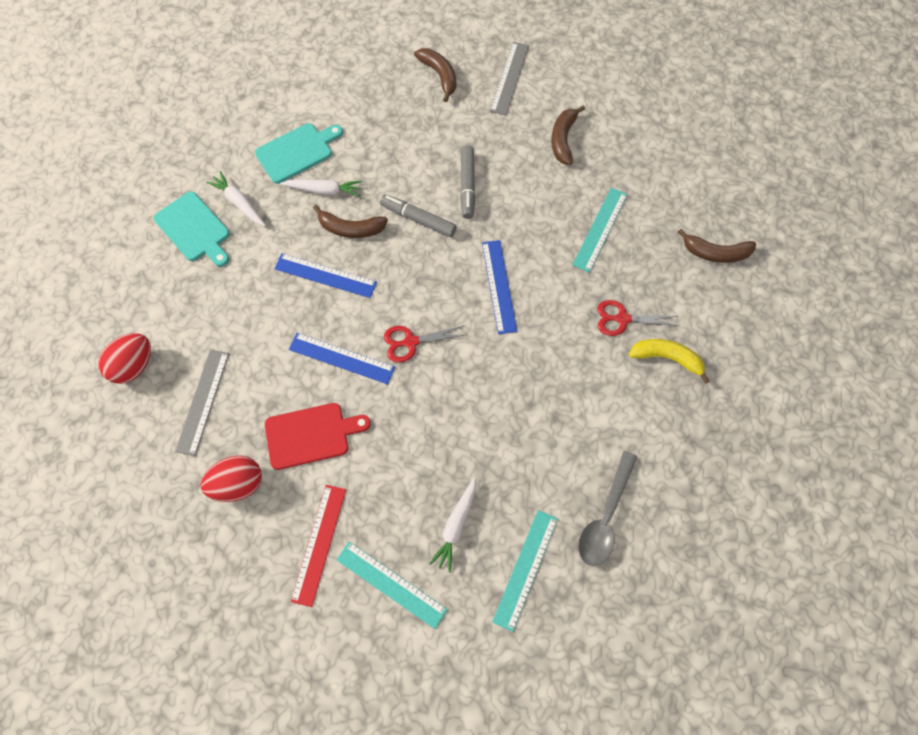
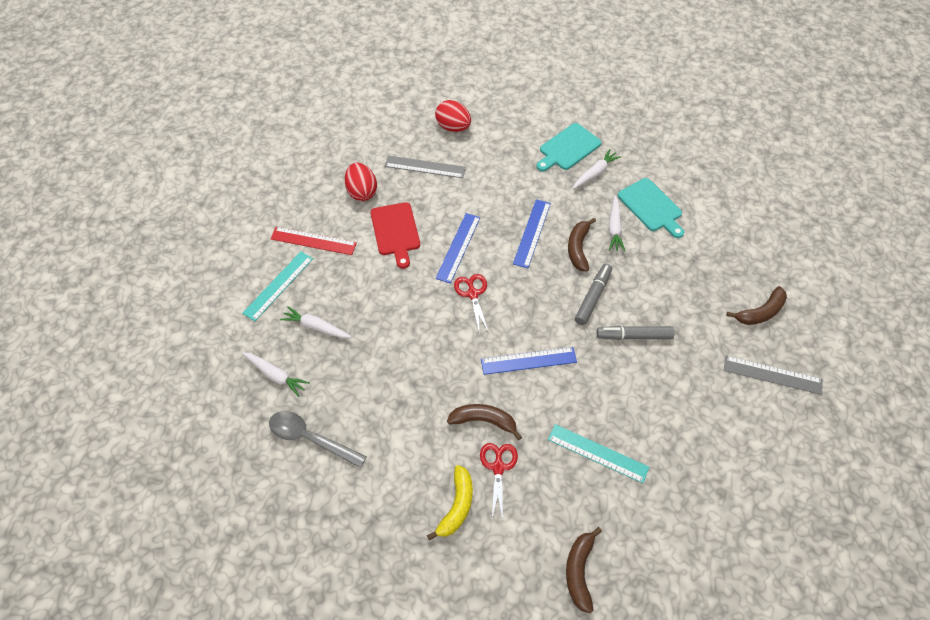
camera: 90 degrees right, 10 degrees down
(525, 569) = (276, 375): turquoise ruler -> white carrot
(563, 139) = (703, 423): brown banana -> brown banana (484, 421)

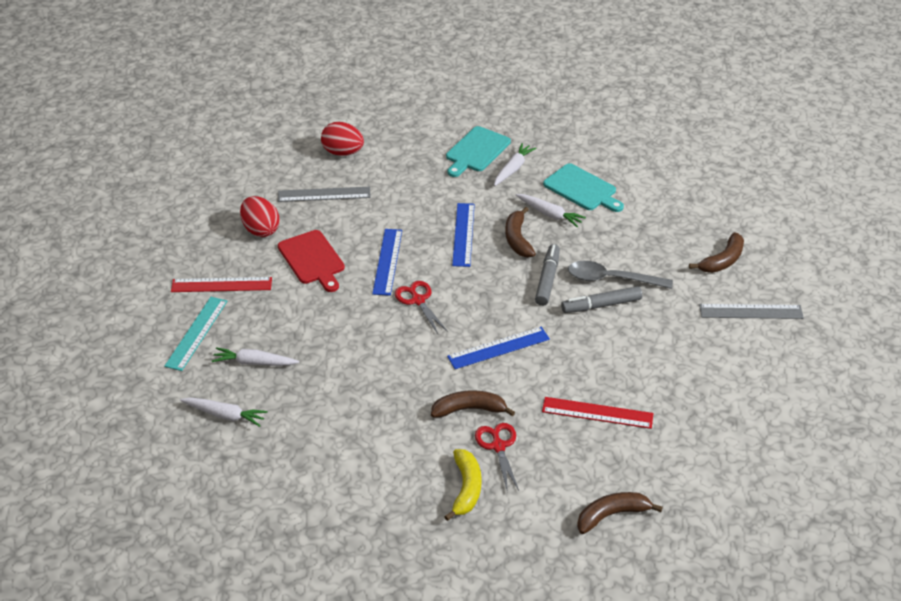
camera: 15 degrees left, 15 degrees down
(310, 438) = (285, 463): grey spoon -> grey spoon (611, 279)
(579, 571) = (612, 515): brown banana -> brown banana turned 75 degrees clockwise
(597, 453) = (597, 413): turquoise ruler -> red ruler
(614, 228) = (549, 214): white carrot -> white carrot turned 45 degrees counterclockwise

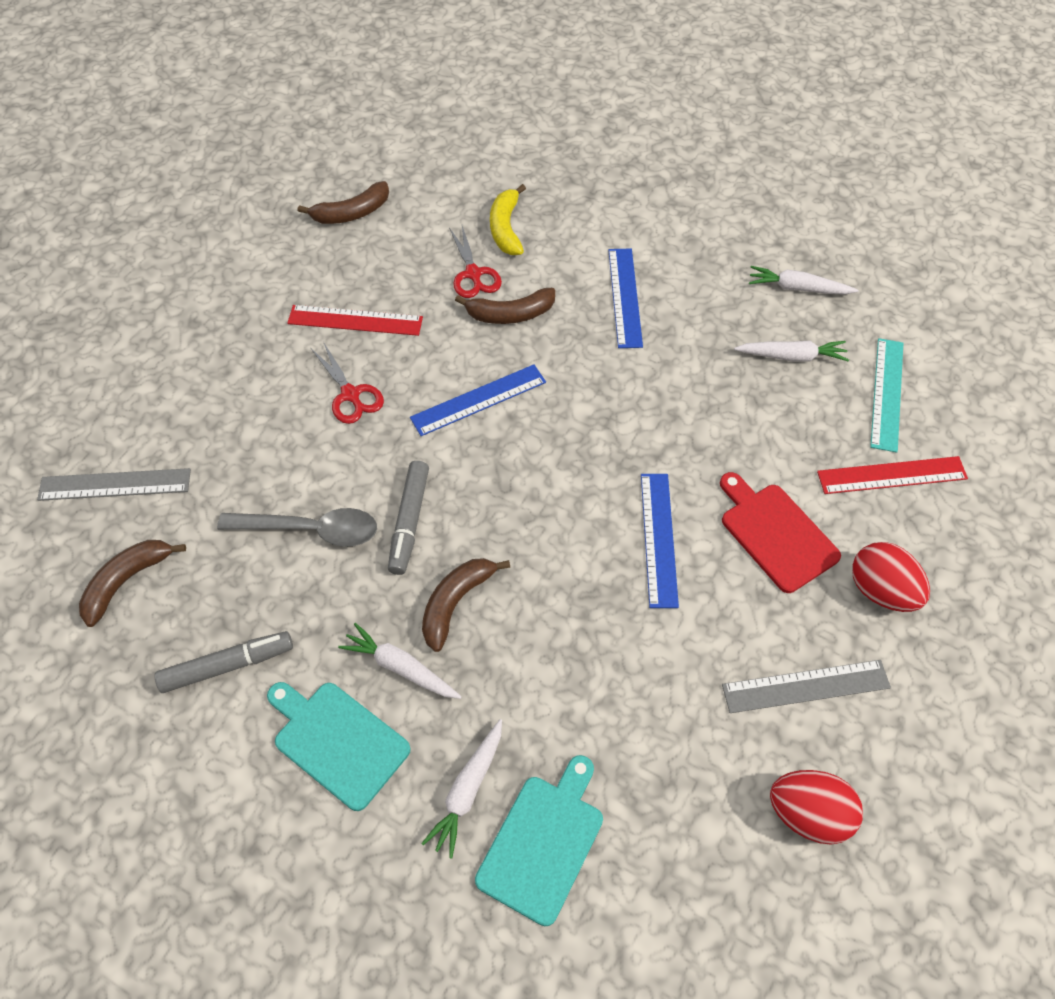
camera: 175 degrees right, 15 degrees up
(418, 300) = (598, 468): red scissors -> red scissors (350, 394)
(463, 234) = (546, 607): blue ruler -> blue ruler (624, 297)
(517, 239) = (456, 603): brown banana -> brown banana turned 135 degrees counterclockwise
(601, 305) = (332, 480): grey marker -> grey marker (227, 666)

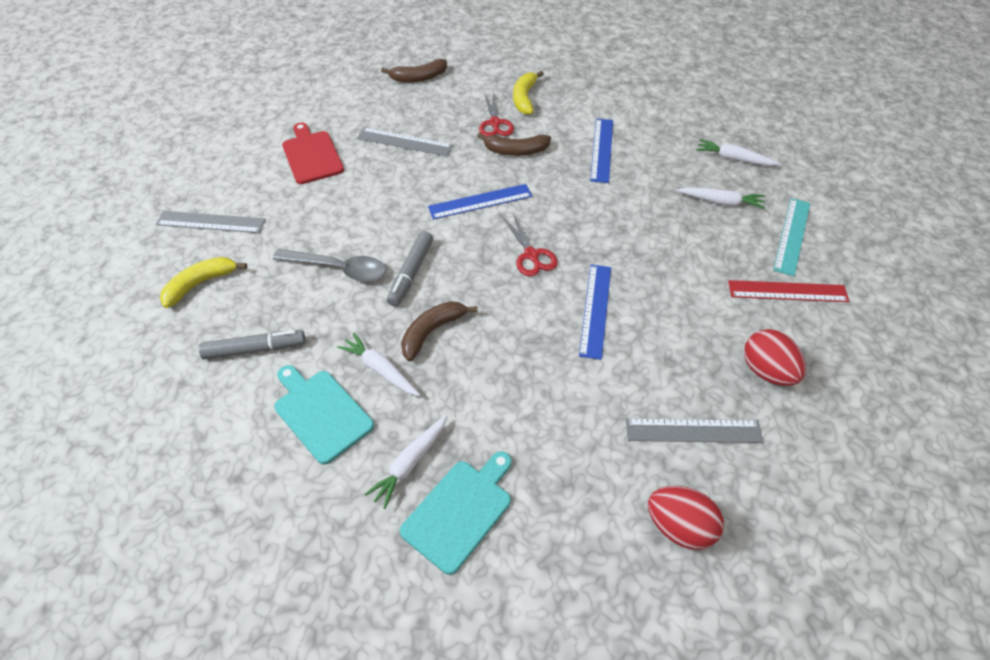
camera: 10 degrees right, 5 degrees down
(127, 581) = (200, 284): brown banana -> yellow banana
(350, 394) = (389, 187): red scissors -> red scissors (531, 255)
(355, 320) = (404, 142): red ruler -> grey ruler
(775, 533) = (688, 319): red cutting board -> red cutting board (312, 155)

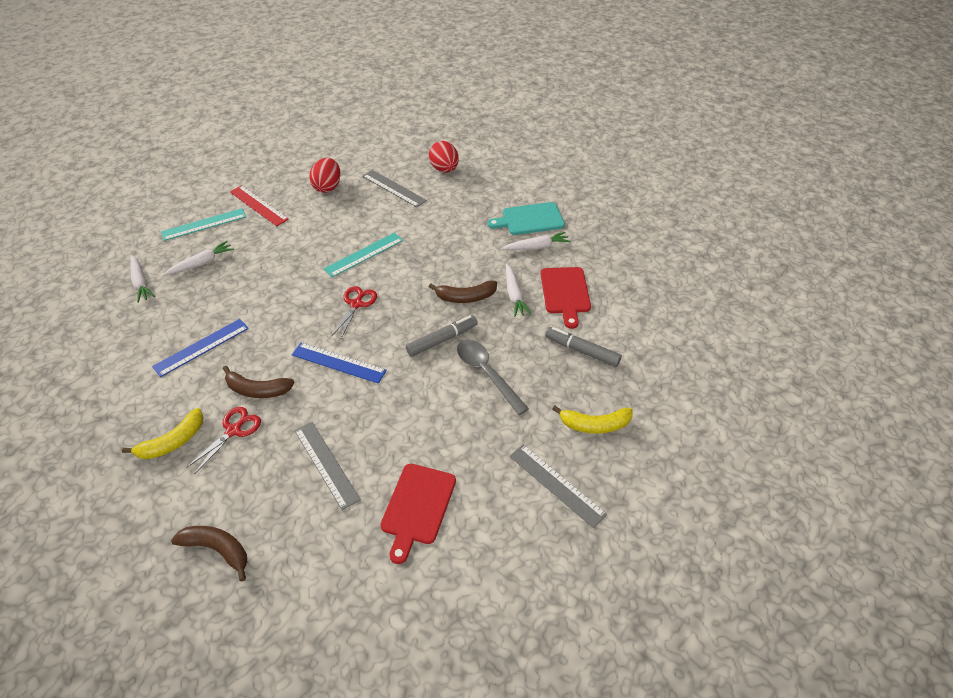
camera: 140 degrees left, 5 degrees down
(321, 412) = (565, 293): turquoise cutting board -> red cutting board
(516, 151) = (257, 390): brown banana -> brown banana turned 150 degrees clockwise
(595, 310) = (364, 254): blue ruler -> turquoise ruler
(721, 202) = (201, 263): white carrot -> white carrot turned 90 degrees clockwise

